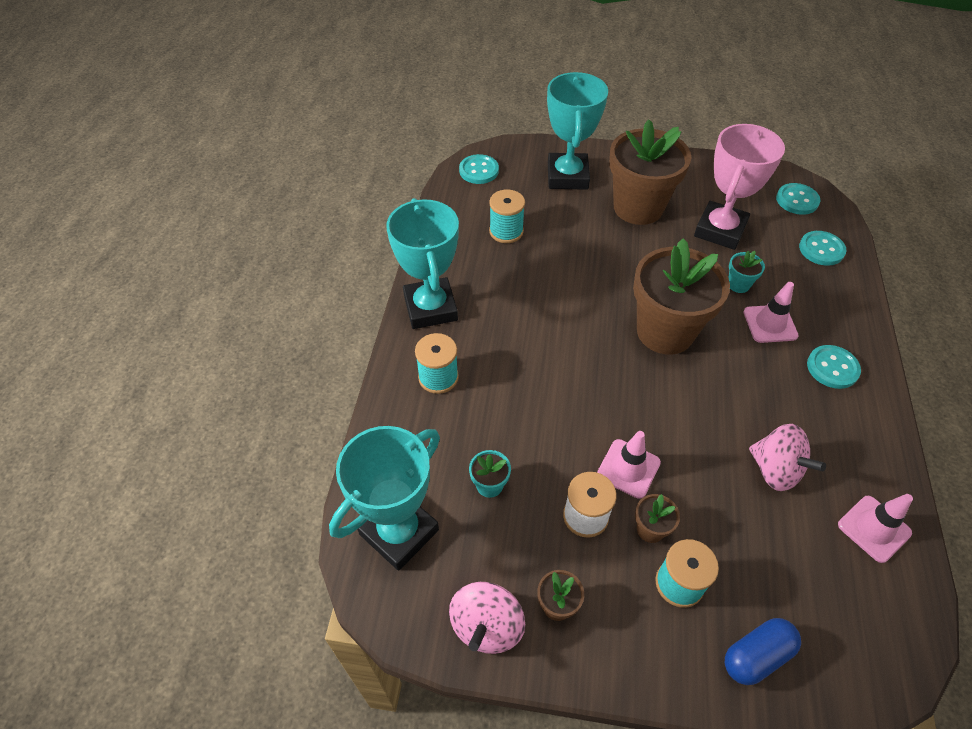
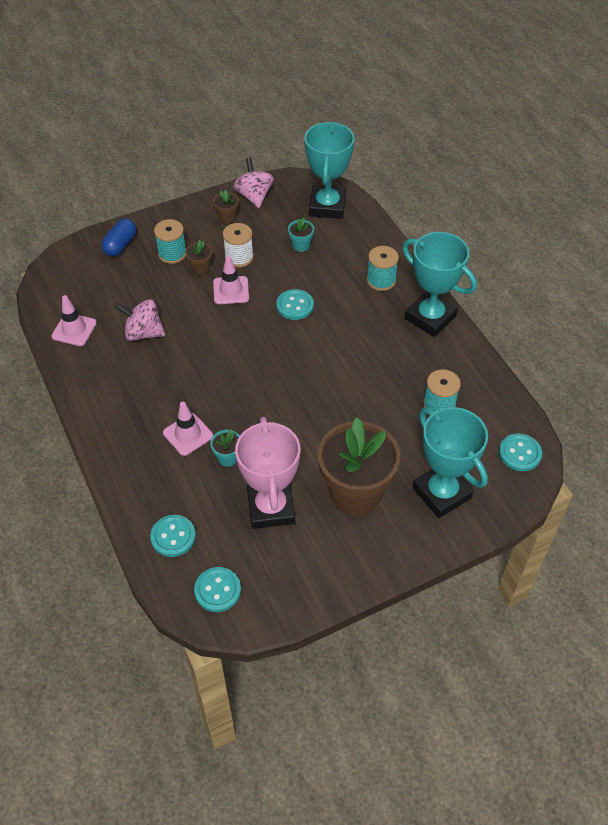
camera: 145 degrees right, 0 degrees up
(665, 331) = (261, 386): brown flower pot -> none
(832, 368) = (128, 422): turquoise button -> turquoise button (295, 306)

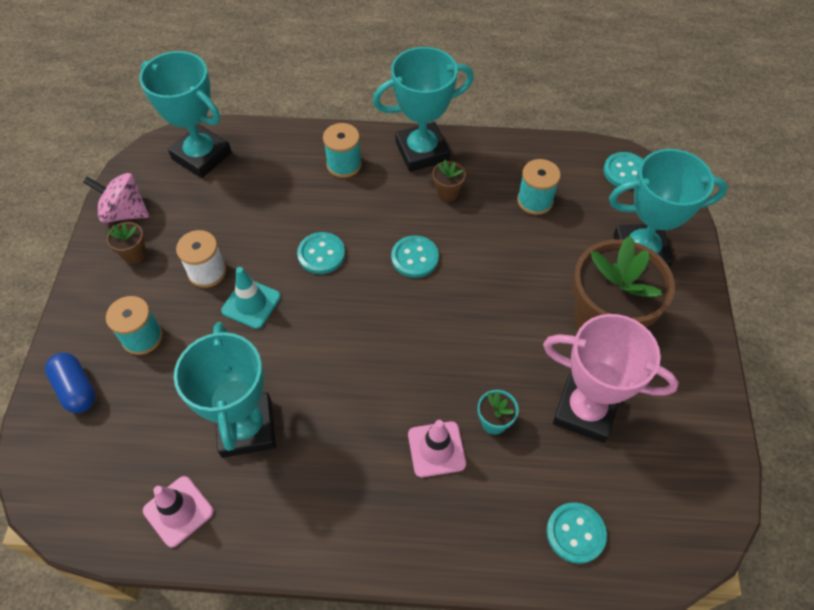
camera: 60 degrees left, 5 degrees up
(143, 333) = (246, 428): pink spinning top -> turquoise trophy
(200, 268) = (192, 318): brown flower pot -> brown flower pot (447, 193)
(217, 590) = (670, 517): turquoise button -> turquoise button (414, 258)
(231, 290) = (251, 303): pink traffic cone -> turquoise traffic cone
(301, 245) = (238, 206): turquoise flower pot -> none

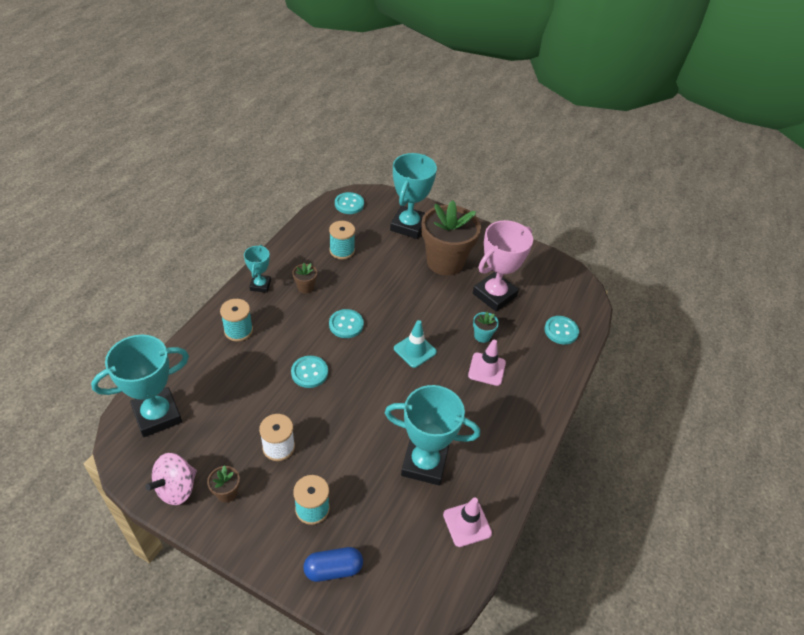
camera: 70 degrees left, 10 degrees down
(251, 303) = (325, 428): turquoise traffic cone -> turquoise traffic cone (415, 350)
(422, 151) = (260, 285): turquoise trophy -> turquoise trophy, size x0.54

